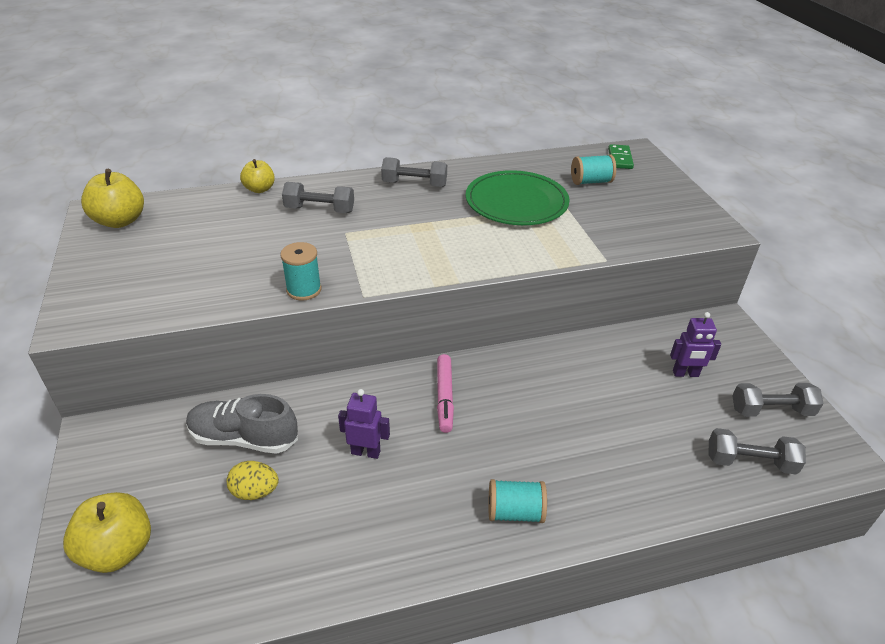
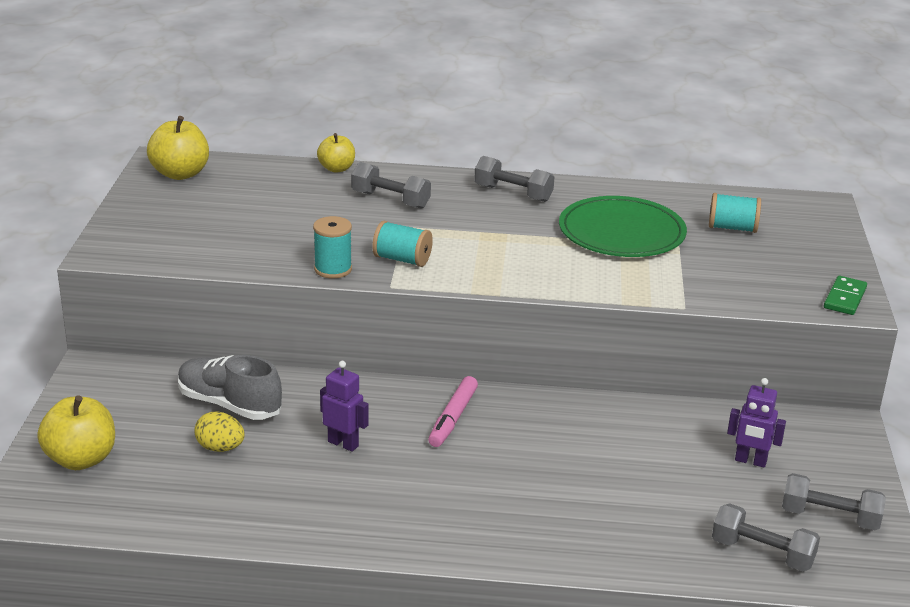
camera: 20 degrees right, 10 degrees down
(515, 512) = (466, 526): turquoise spool -> turquoise spool (402, 259)
(620, 159) = (792, 210): green domino -> green domino (844, 298)

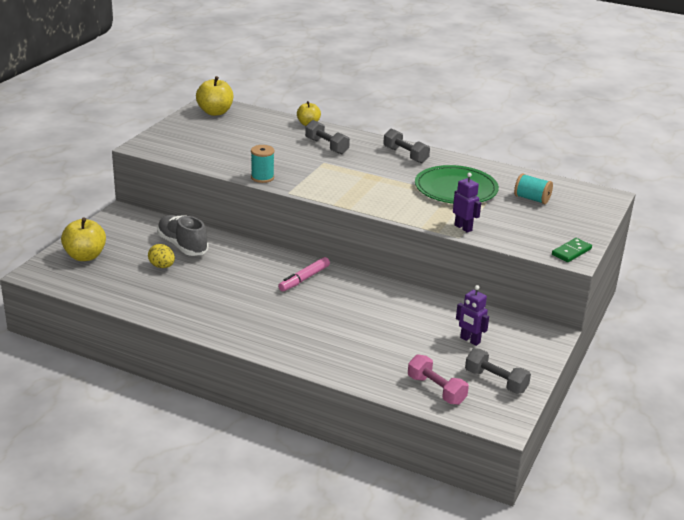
camera: 20 degrees right, 0 degrees up
(343, 444) = (231, 278): purple robot -> purple robot (463, 228)
(402, 259) = (307, 180): turquoise spool -> none
(762, 553) = (436, 390): grey dumbbell -> pink dumbbell

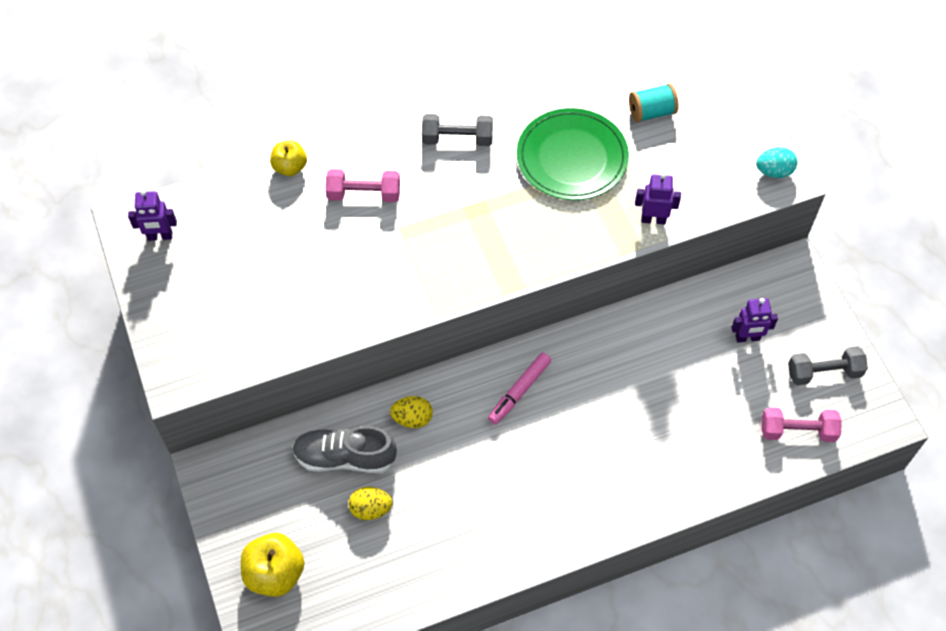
camera: 45 degrees left, 30 degrees up
(215, 112) = (160, 236): yellow apple -> purple robot
(235, 254) = (412, 418): none -> yellow egg
(262, 177) = (378, 314): turquoise spool -> none
(304, 279) = (519, 391): pink marker -> pink marker turned 45 degrees clockwise
(326, 146) = (364, 194): grey dumbbell -> pink dumbbell
(571, 252) = (774, 171): green domino -> turquoise egg

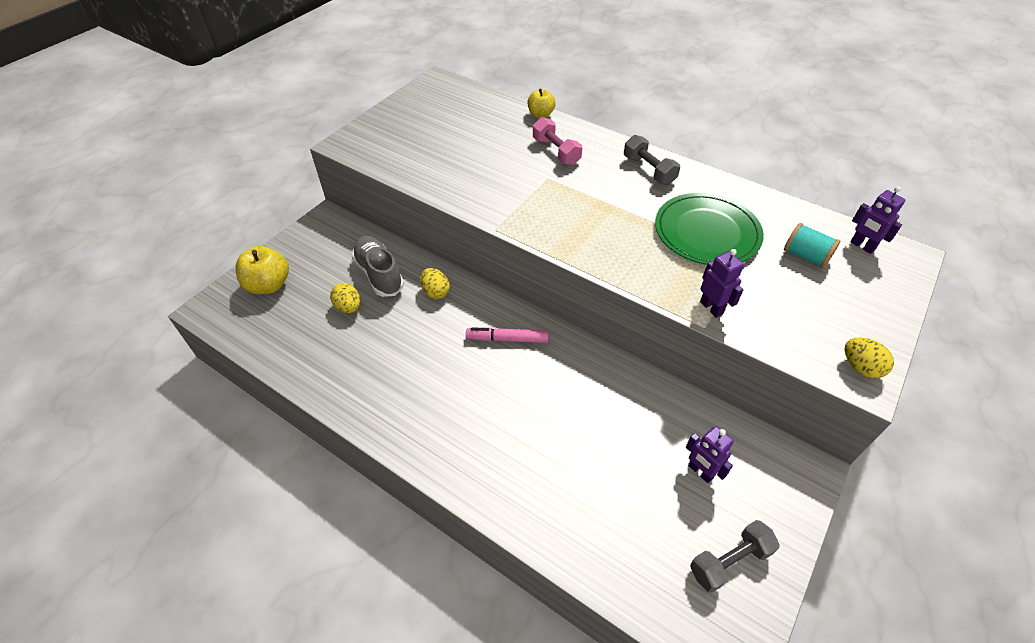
camera: 55 degrees right, 10 degrees down
(160, 236) = (439, 93): purple robot -> purple robot (862, 246)
(774, 171) = (860, 367): turquoise egg -> yellow egg
(797, 431) = (646, 572): pink dumbbell -> none
(824, 372) = (729, 561): grey dumbbell -> grey dumbbell turned 75 degrees counterclockwise

